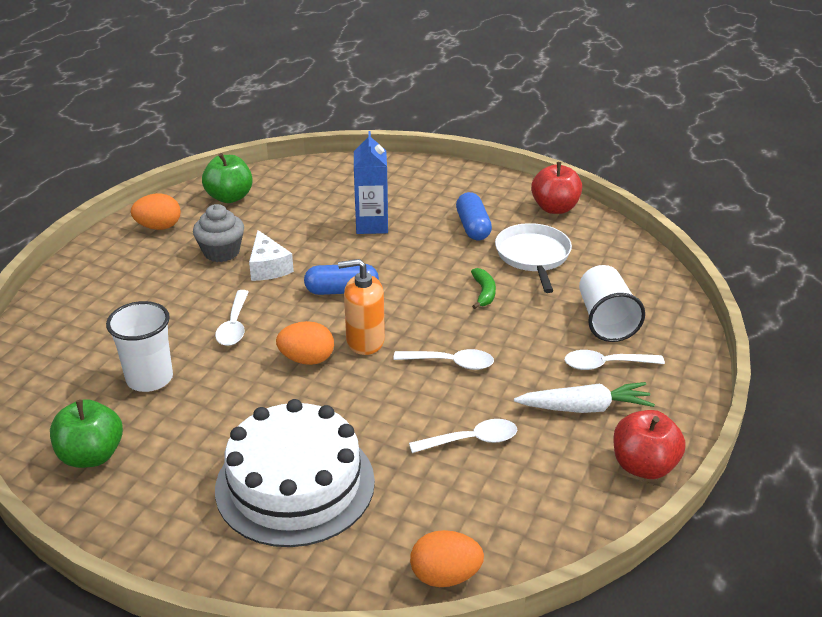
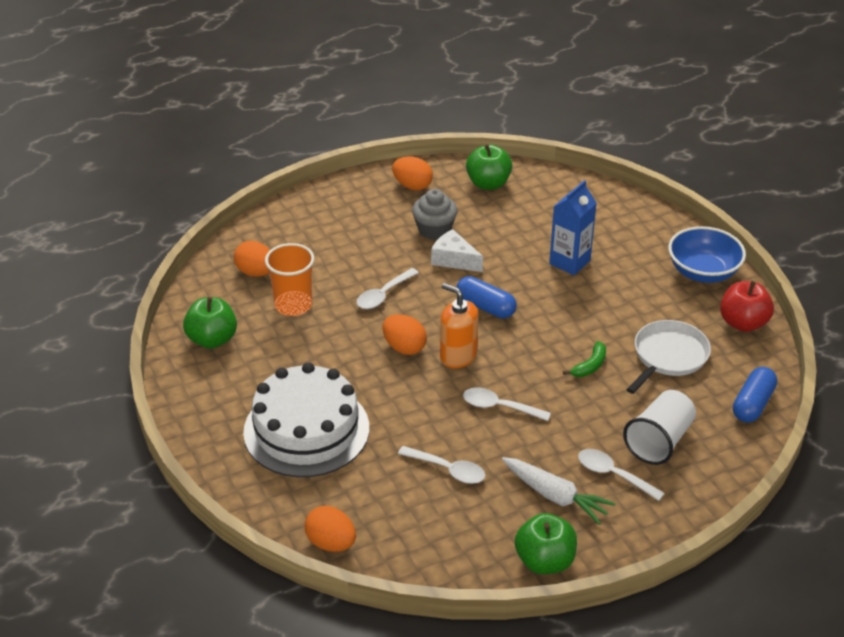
camera: 40 degrees right, 5 degrees up
(74, 369) = (256, 272): none -> orange egg
(149, 378) = (293, 305): white cup -> orange cup
(268, 267) = (454, 259): white cheese -> white cheese turned 105 degrees clockwise
(451, 363) = (499, 407): white spoon -> white spoon turned 150 degrees clockwise
(473, 227) = (650, 305): blue capsule -> blue capsule (752, 404)
(482, 187) = (703, 272): none -> blue bowl
(643, 466) = (544, 561): red apple -> green apple

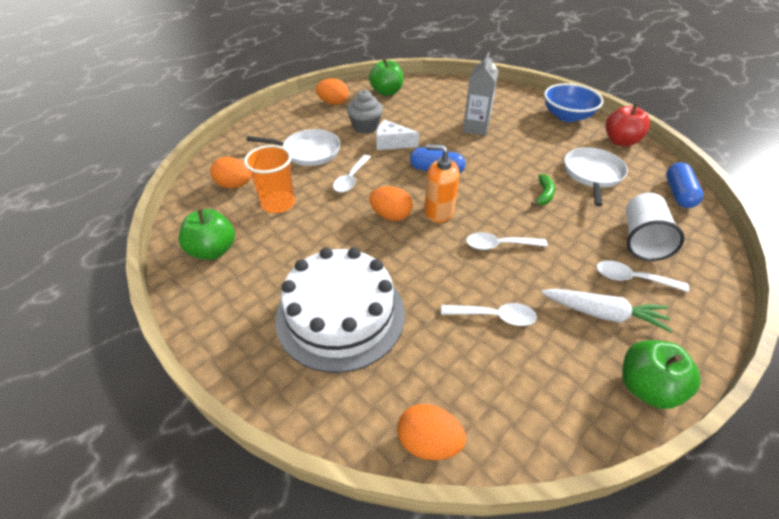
camera: 20 degrees left, 5 degrees up
(352, 249) = (308, 151): none -> white pan
(569, 262) = (475, 128): blue carton -> grey carton

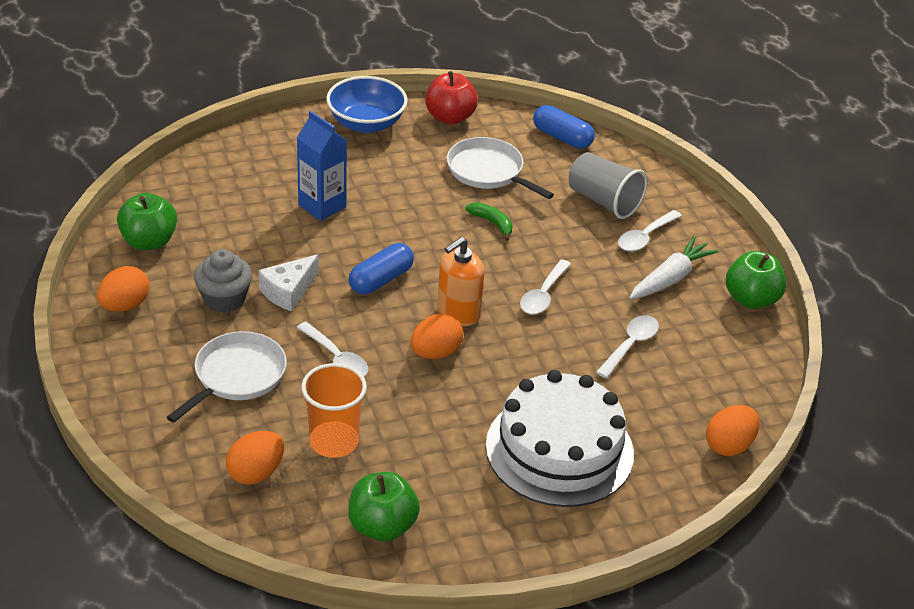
camera: 65 degrees left, 5 degrees down
(475, 128) = (322, 206): grey carton -> blue carton
(641, 239) = (603, 201): white cup -> grey cup

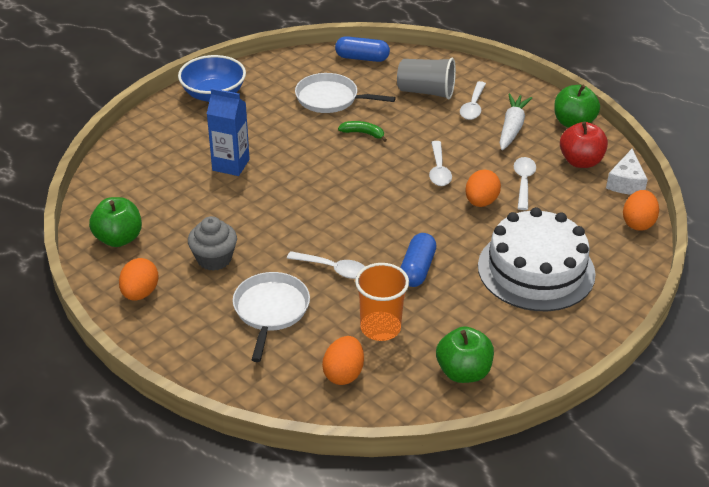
camera: 25 degrees left, 0 degrees up
(288, 291) = (257, 235): white cheese -> white cheese (626, 182)
(381, 280) = (318, 201): blue capsule -> blue capsule (417, 269)
(435, 353) = (399, 237): orange egg -> orange egg (481, 202)
(450, 117) = (271, 70): red apple -> red apple (580, 161)
(458, 313) = (391, 204): orange soap dispenser -> none

